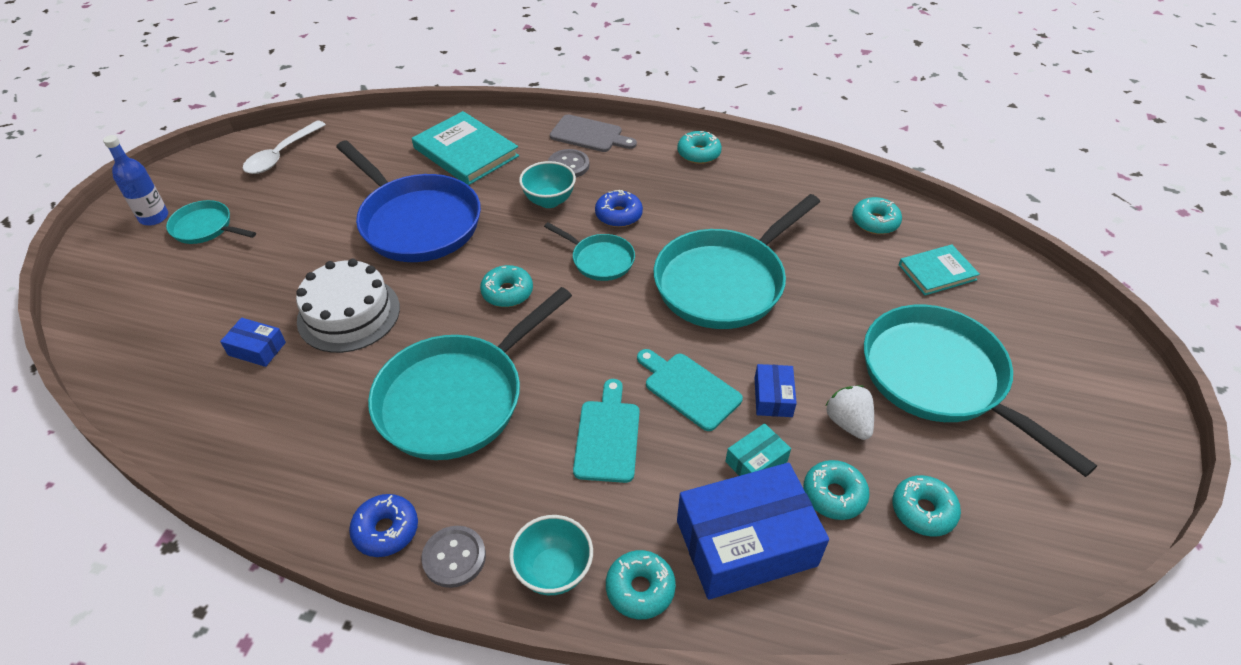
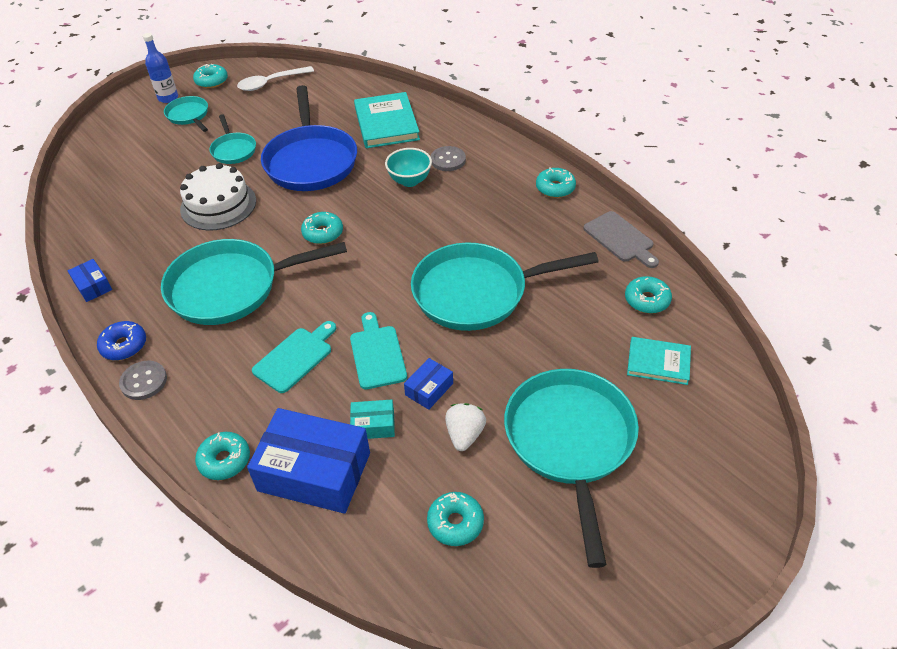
camera: 35 degrees right, 0 degrees up
(257, 349) = (152, 204): blue box -> blue box (93, 286)
(553, 571) = (188, 420): turquoise bowl -> none
(589, 135) = (485, 142): grey cutting board -> grey cutting board (620, 239)
(599, 260) = (404, 237): turquoise pan -> turquoise pan (233, 150)
(618, 215) = (448, 211): blue donut -> none
(834, 495) = (403, 476): turquoise donut -> turquoise donut (211, 81)

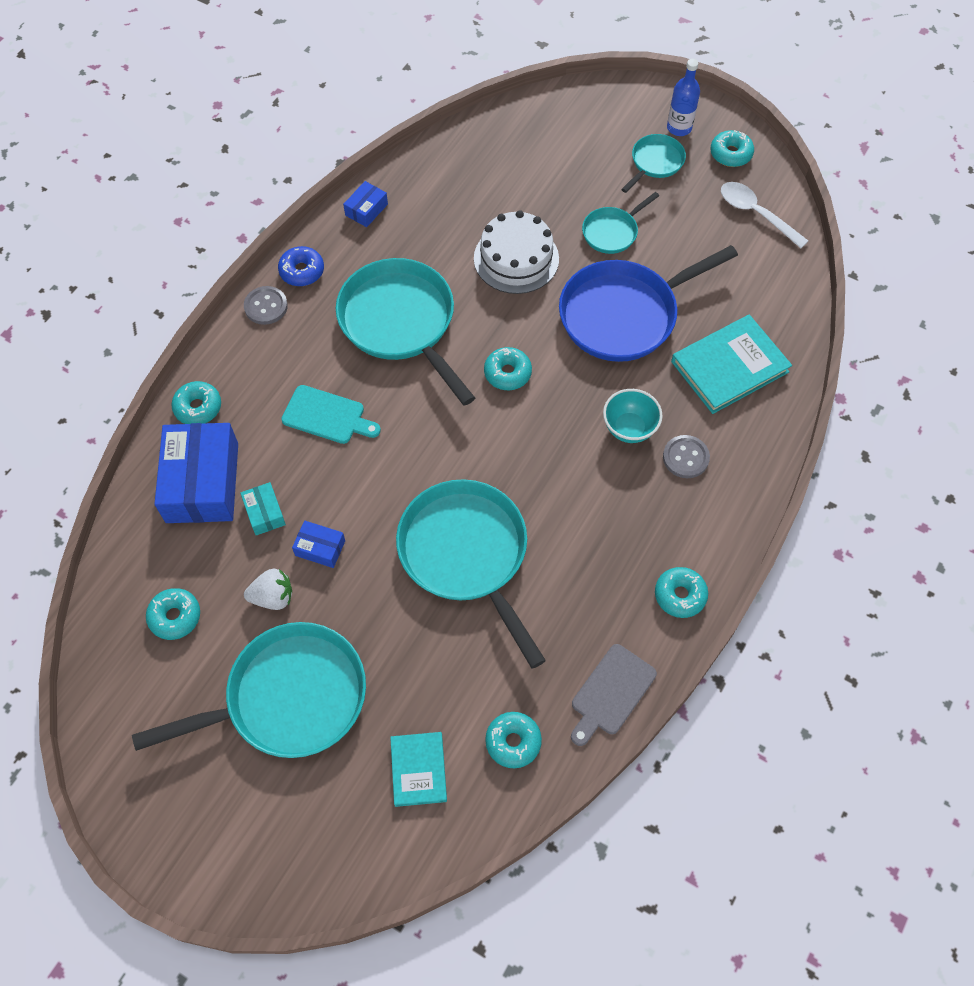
camera: 70 degrees right, 15 degrees up
(377, 354) = (352, 486): turquoise cutting board -> none

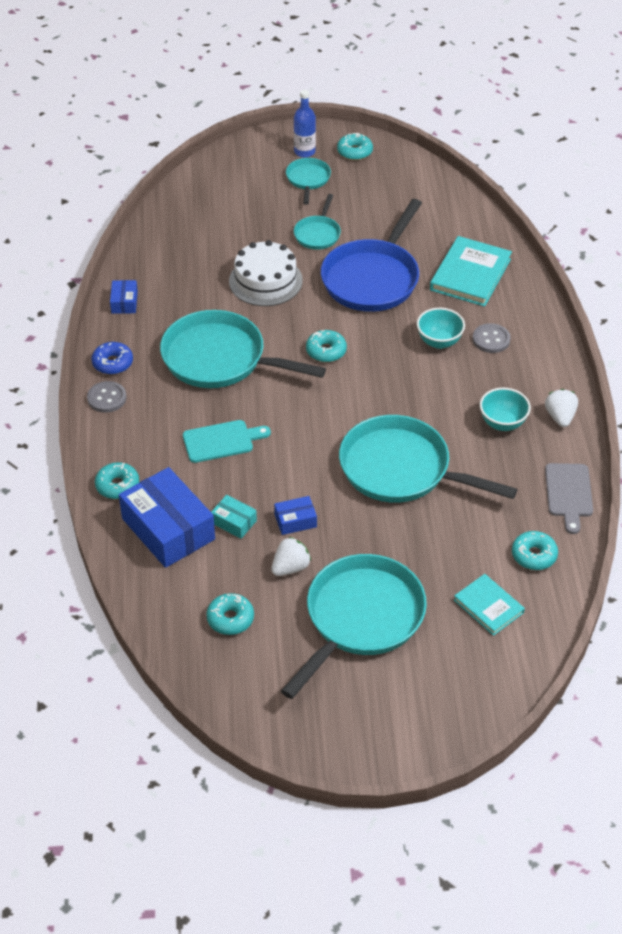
camera: 35 degrees left, 15 degrees down
(613, 565) = (502, 423): none -> turquoise bowl
(680, 595) = (560, 417): turquoise donut -> white strawberry
(756, 214) = (405, 179): white spoon -> none

